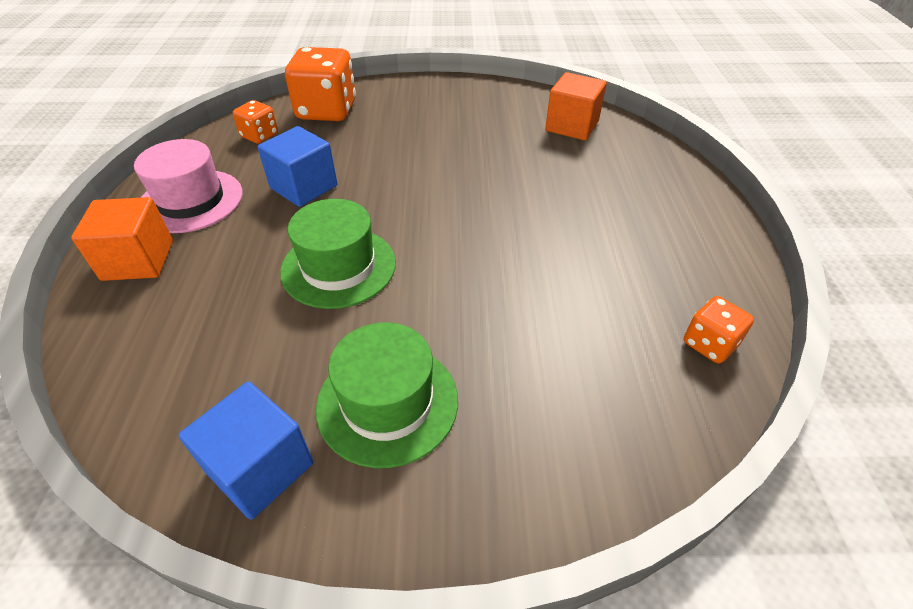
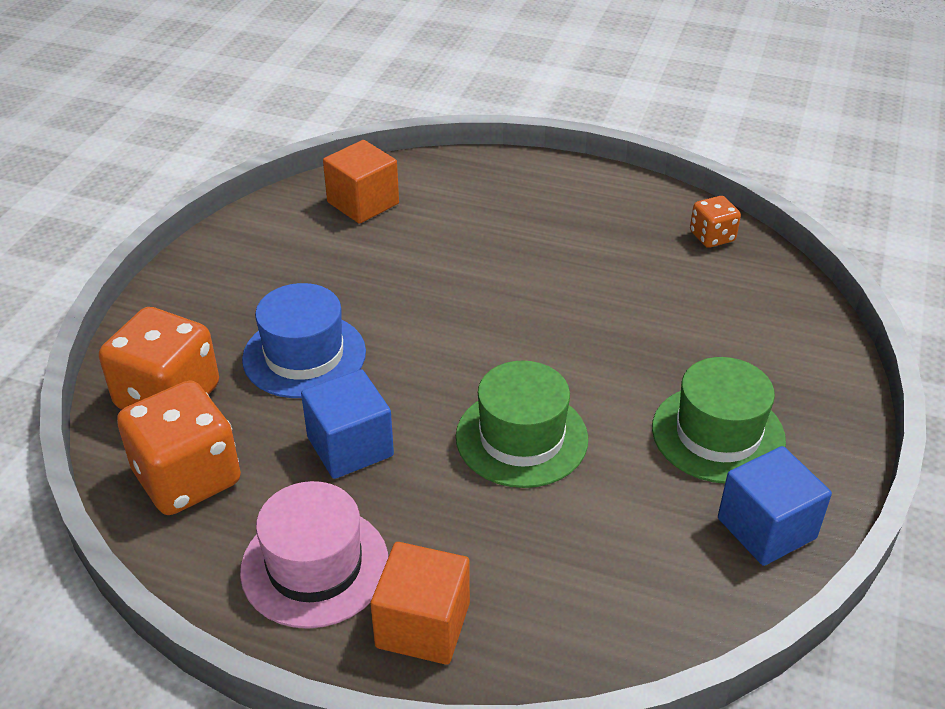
camera: 70 degrees left, 5 degrees down
(260, 136) = (187, 478): orange dice -> orange dice, size x1.90
(387, 146) = (304, 355): none -> blue hat

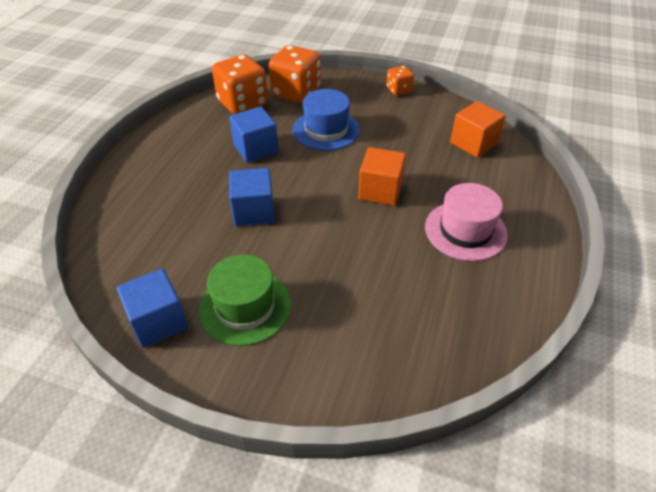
camera: 90 degrees right, 5 degrees up
(315, 566) = (181, 142): pink hat -> pink hat (465, 230)
(423, 625) = (137, 176): orange cube -> orange cube (380, 191)
(521, 438) = (254, 211): green hat -> blue cube
(712, 237) = (478, 333): orange dice -> orange dice (399, 90)

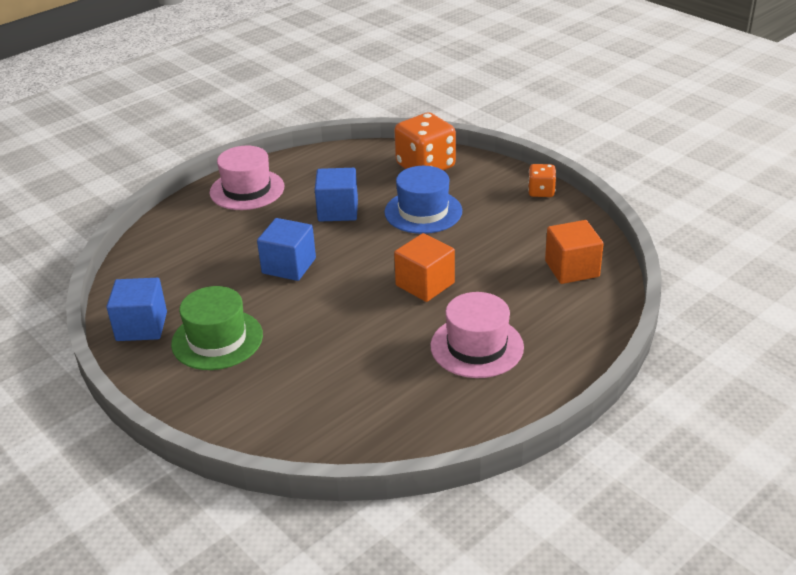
camera: 30 degrees right, 10 degrees down
(159, 153) = (247, 190): none -> pink hat
(242, 103) = (362, 163): orange dice -> none

